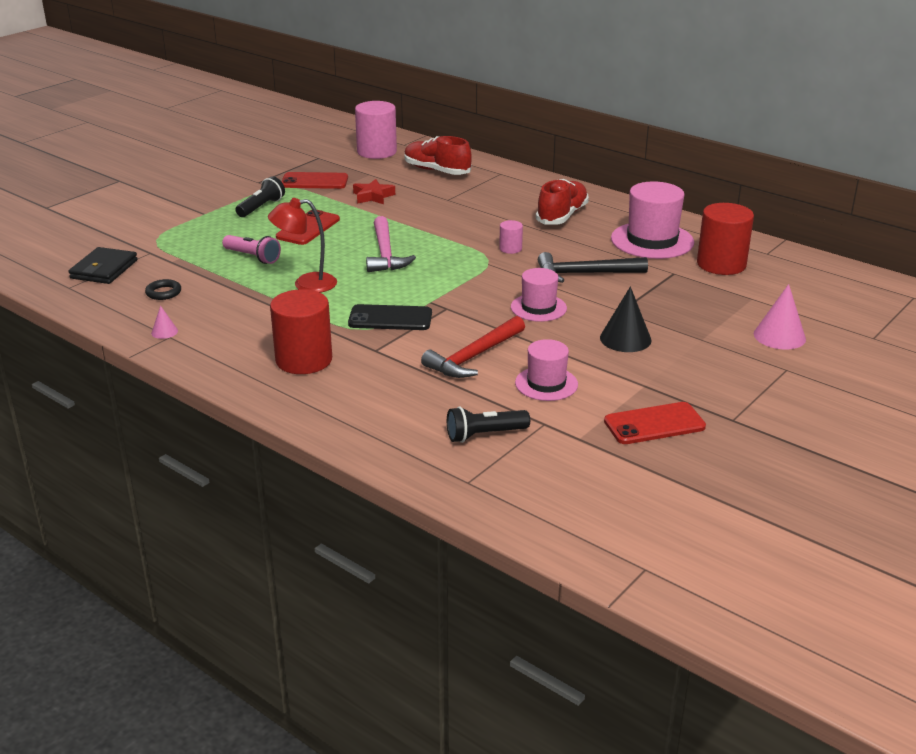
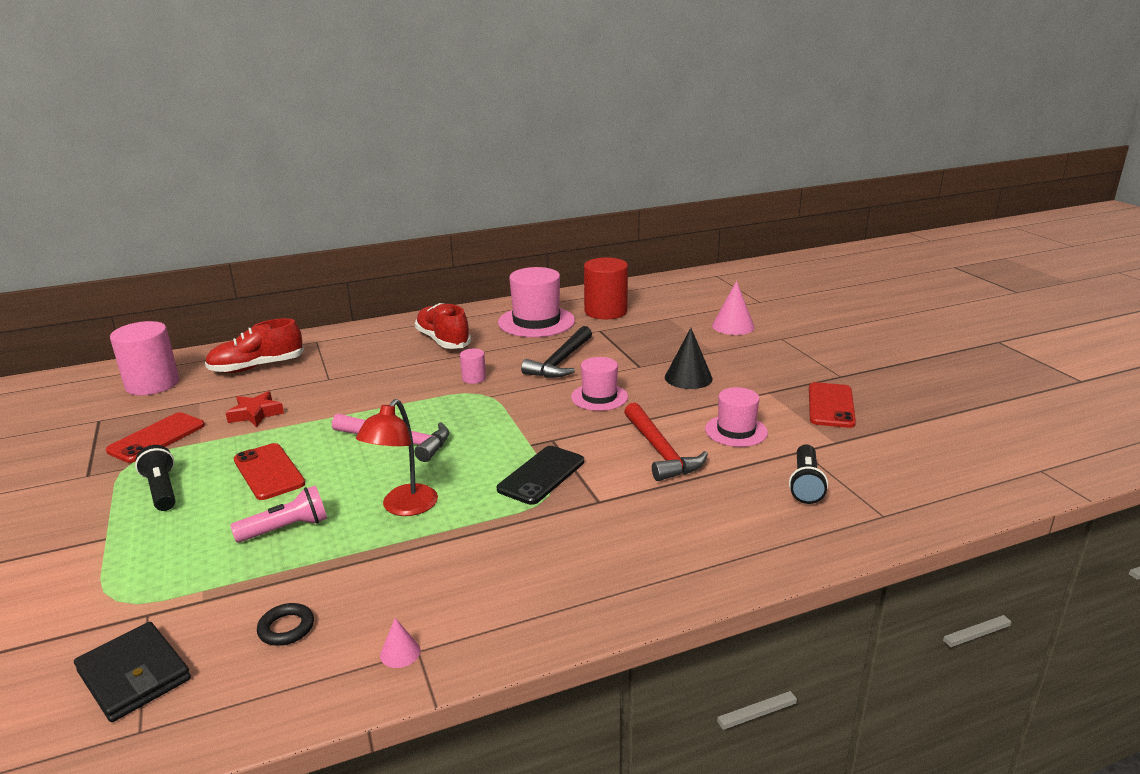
camera: 60 degrees left, 5 degrees down
(304, 360) = (579, 553): red cylinder -> none

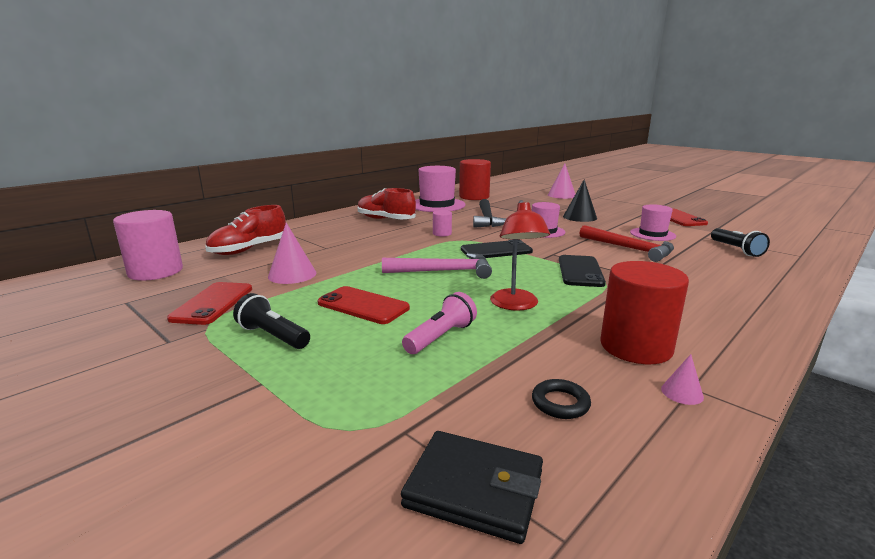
camera: 25 degrees left, 5 degrees down
(256, 414) = (292, 274): red star -> pink cone
(439, 592) = (635, 347): none -> red cylinder
(495, 420) = (496, 250): none -> black phone

